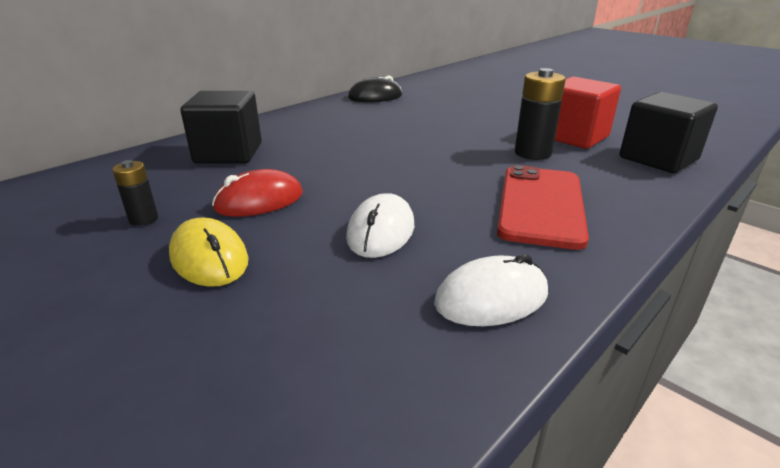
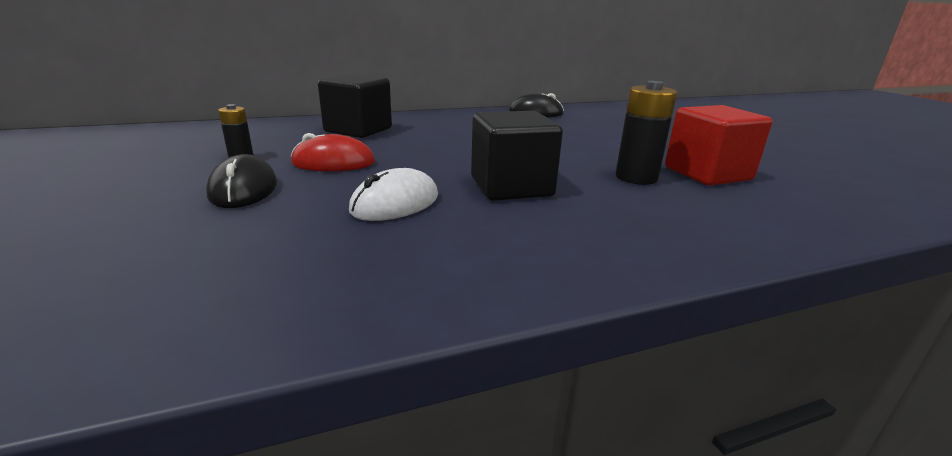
camera: 25 degrees right, 5 degrees down
(209, 258) = (243, 189): yellow mouse -> black mouse
(491, 298) = (416, 278): white mouse -> none
(540, 206) = (580, 220): red phone -> none
(658, 159) = (795, 211): black cube -> black cube (511, 187)

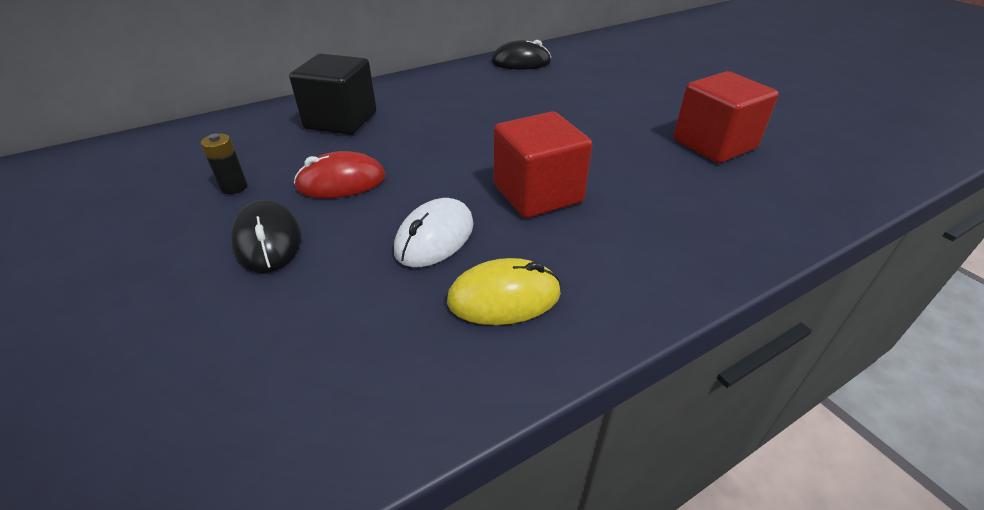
camera: 10 degrees left, 15 degrees up
(439, 250) = (504, 297): none -> yellow mouse
(511, 187) = (537, 193): black cube -> red cube
(636, 178) = (651, 161): black battery -> none

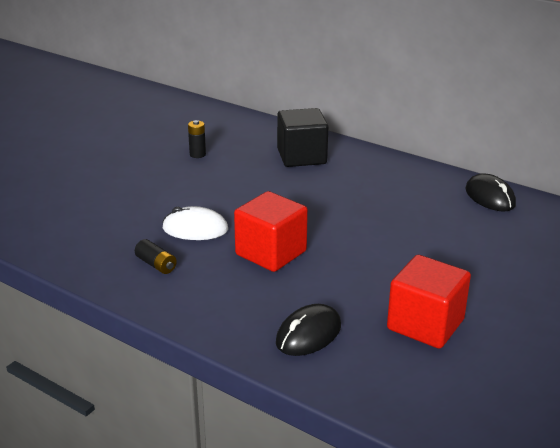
camera: 65 degrees right, 10 degrees down
(268, 241) = (158, 182): black mouse -> black mouse (308, 334)
(341, 182) = (228, 182): red mouse -> none
(504, 297) = (156, 264): yellow mouse -> black battery

